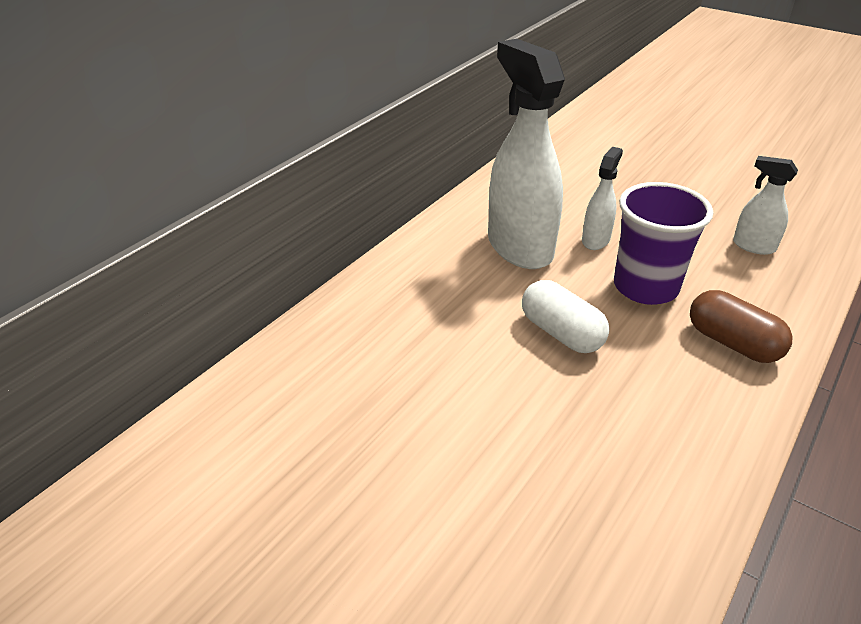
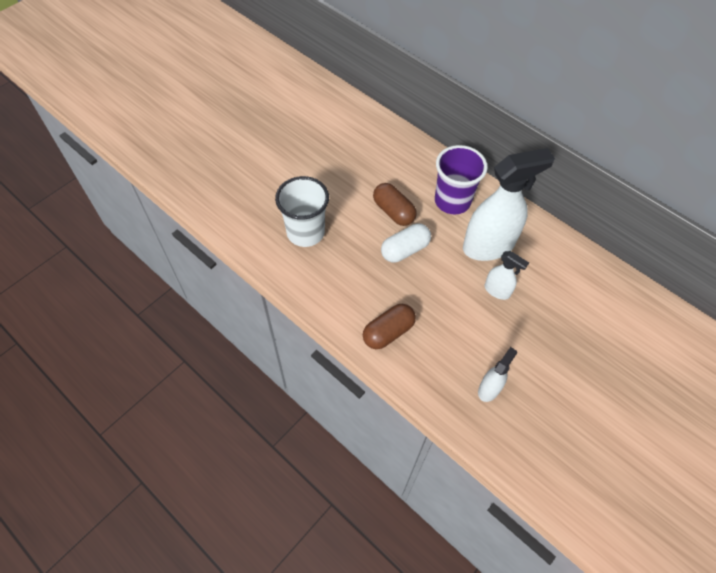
camera: 95 degrees right, 20 degrees up
(480, 352) = (393, 211): none -> brown capsule
(575, 484) = (305, 232): none -> white cup
(645, 287) = (444, 304): purple cup -> purple cup (452, 201)

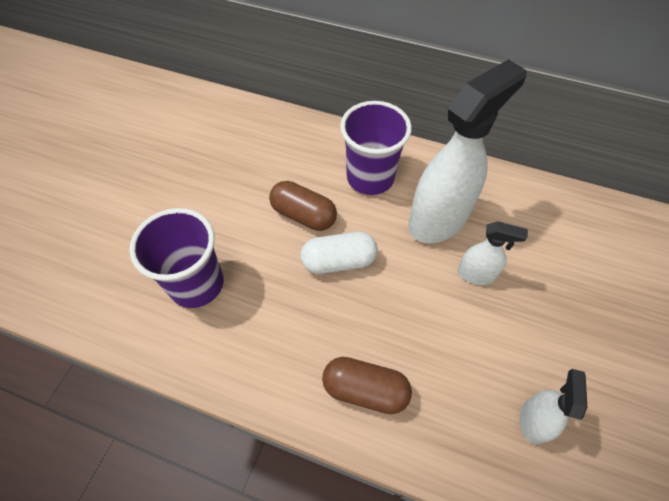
camera: 20 degrees left, 0 degrees up
(305, 232) = (196, 284): white cup -> purple cup
(388, 332) = (365, 390): brown capsule -> brown capsule turned 75 degrees clockwise
(405, 250) = (339, 261): white capsule -> white capsule turned 45 degrees clockwise

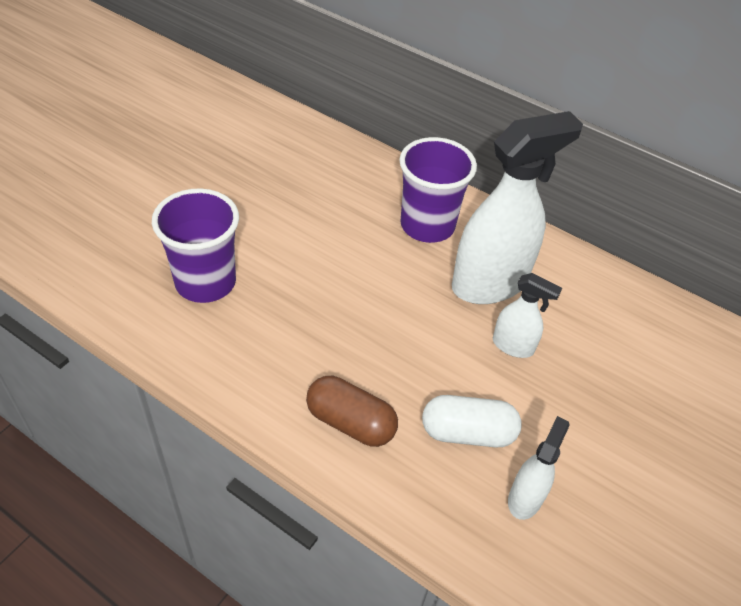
camera: 10 degrees right, 10 degrees down
(303, 215) = (341, 245): brown capsule -> none
(339, 261) = (364, 297): white capsule -> white capsule (467, 433)

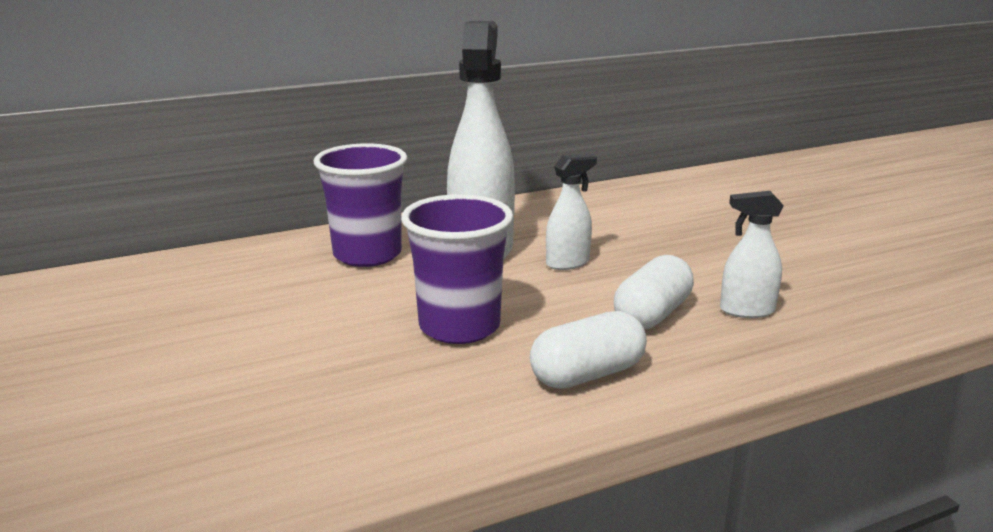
camera: 55 degrees left, 25 degrees down
(205, 282) = (257, 416): purple cup -> purple cup (459, 327)
(350, 422) = (587, 374): brown capsule -> white capsule
(525, 498) = (746, 310): white spray bottle -> white spray bottle turned 60 degrees counterclockwise

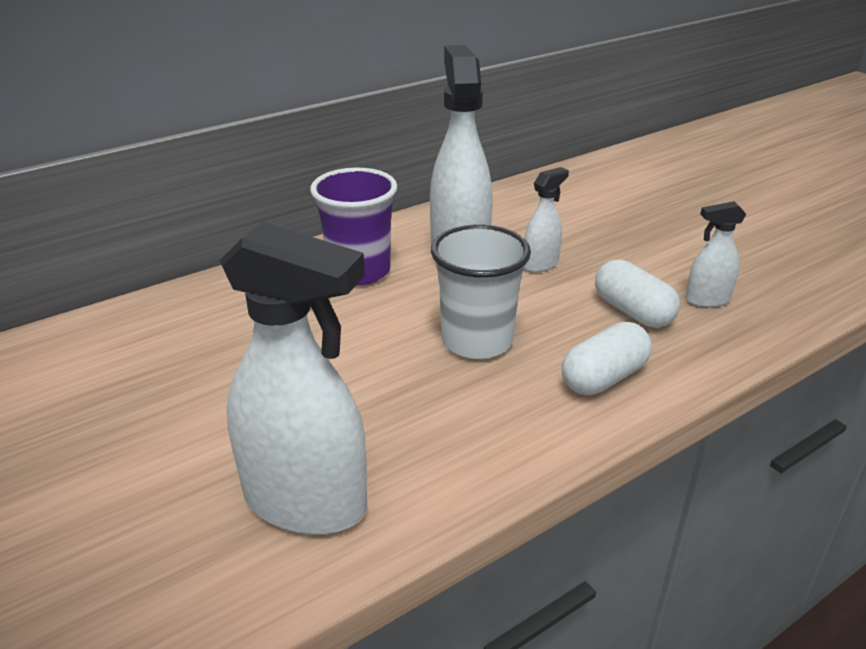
camera: 10 degrees left, 10 degrees up
(186, 461) = (306, 503): none -> white spray bottle
(459, 327) = (477, 341): purple cup -> white cup
(652, 314) = (632, 311): white capsule -> white capsule turned 60 degrees counterclockwise

